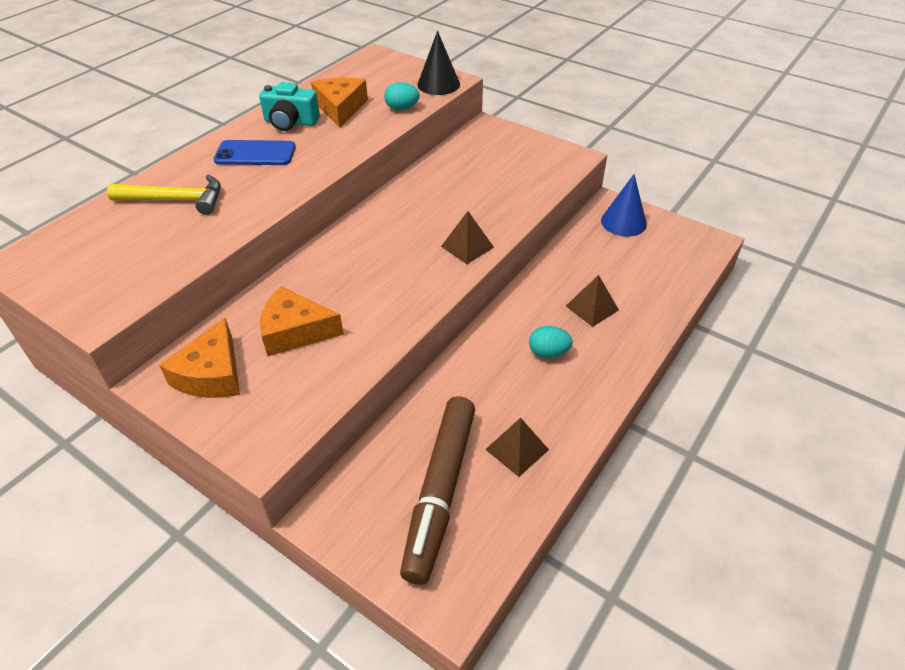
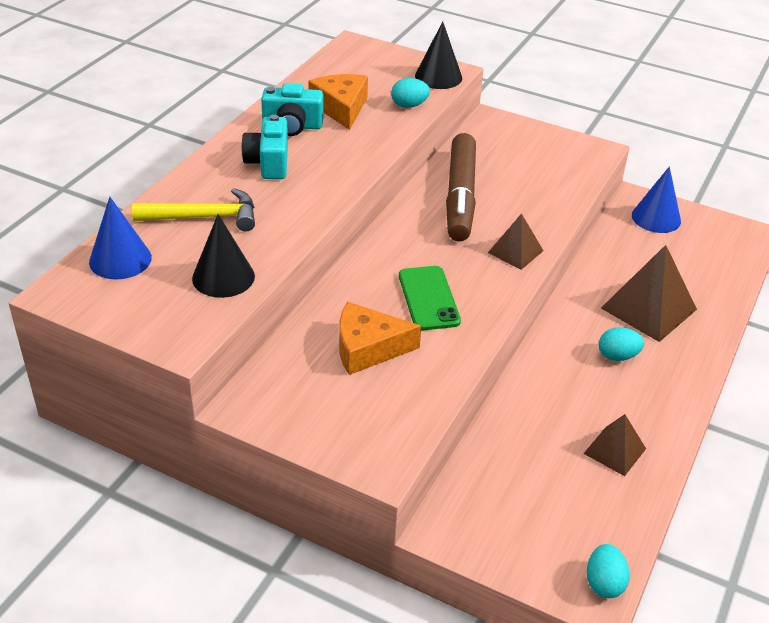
camera: 10 degrees left, 5 degrees down
(83, 234) = (120, 259): none -> blue cone
(166, 256) = (223, 277): none -> black cone
(212, 374) = (298, 396): orange cheese -> none
(255, 154) = (268, 163): blue phone -> turquoise camera
(370, 286) = (428, 298): none -> green phone
(440, 491) = (552, 496): brown marker -> brown marker (460, 196)
(463, 592) = (604, 583): none -> turquoise egg
(592, 308) = (648, 308): brown pyramid -> brown pyramid, size x1.73

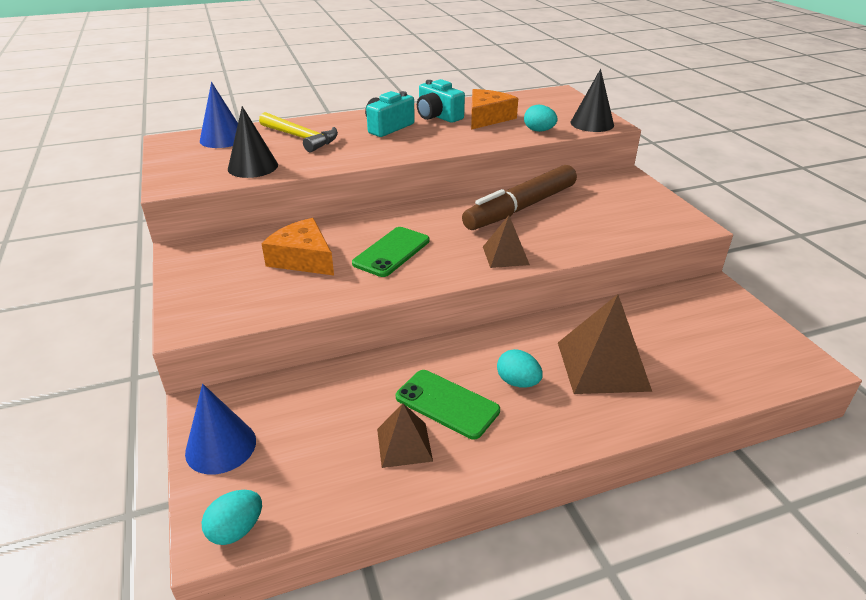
camera: 45 degrees right, 5 degrees down
(598, 403) = (447, 404): none -> green phone
(656, 218) = (715, 308): blue cone -> blue cone (221, 446)

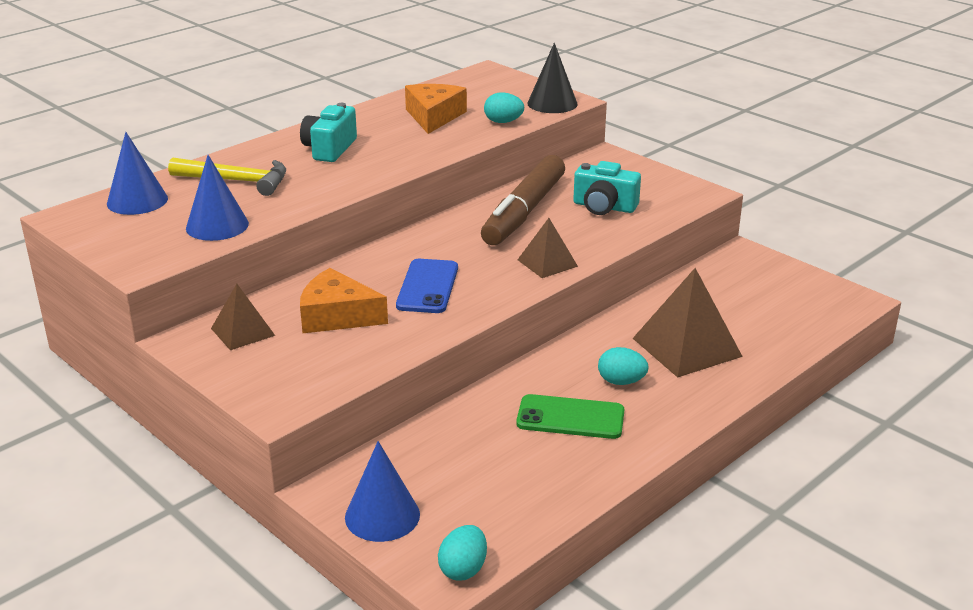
camera: 25 degrees left, 5 degrees down
(253, 167) = (217, 226): black cone -> blue cone
(391, 252) = (427, 287): green phone -> blue phone
(404, 445) = (558, 461): brown pyramid -> brown pyramid (242, 332)
(438, 116) = (375, 125): turquoise camera -> turquoise camera (604, 207)

